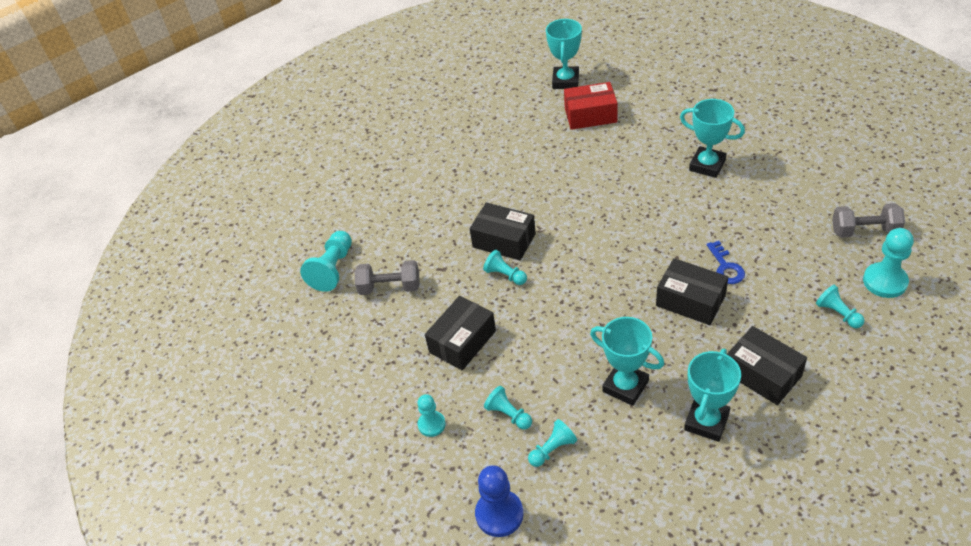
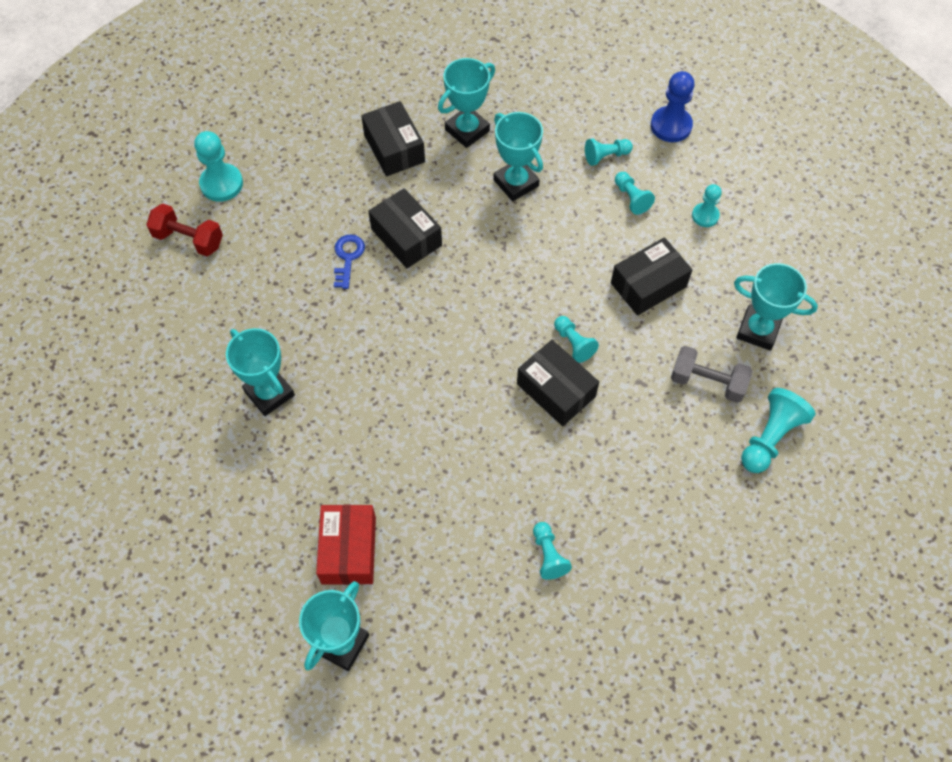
camera: 165 degrees left, 15 degrees up
(358, 340) = (758, 330): none -> turquoise trophy
(590, 115) = (349, 550): red box -> red box turned 75 degrees clockwise
(838, 313) = (288, 172): turquoise pawn -> turquoise pawn (548, 555)
(864, 231) = (189, 239): grey dumbbell -> red dumbbell

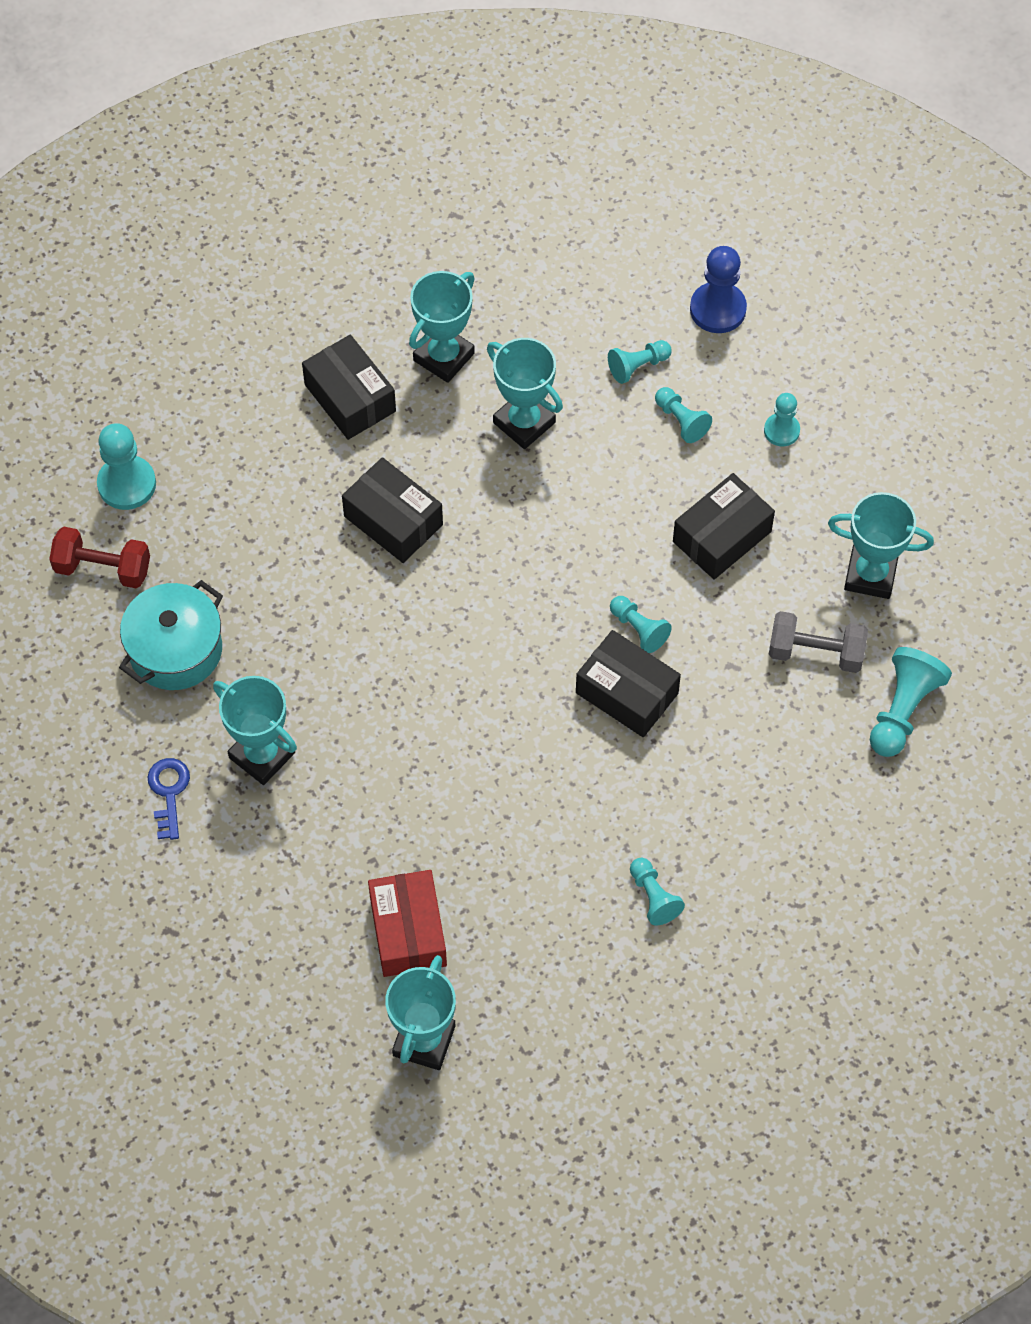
camera: 10 degrees left, 0 degrees up
(225, 305) = (175, 650): none -> turquoise pot
(348, 257) = (322, 560): blue key -> blue key (168, 792)

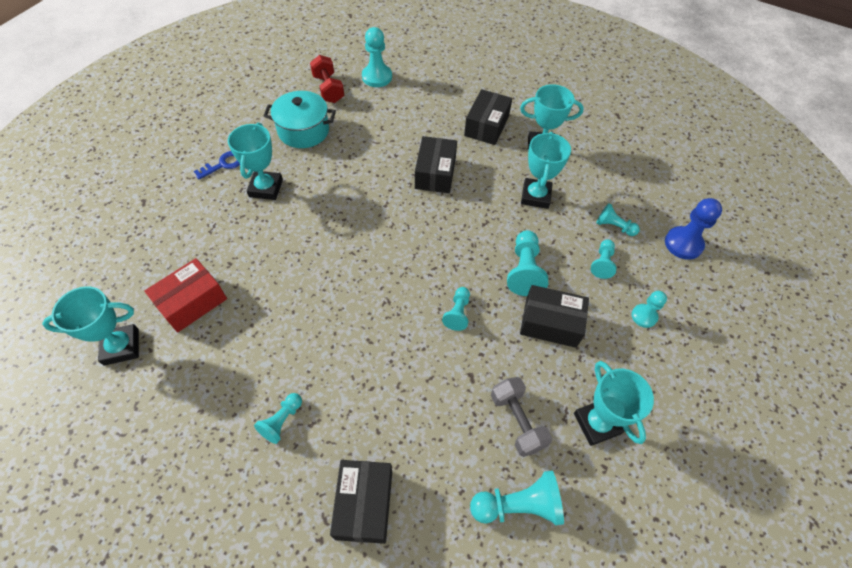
camera: 55 degrees right, 5 degrees down
(627, 693) = (412, 329): black box -> black box (364, 504)
(630, 515) = (524, 270): none -> turquoise pawn

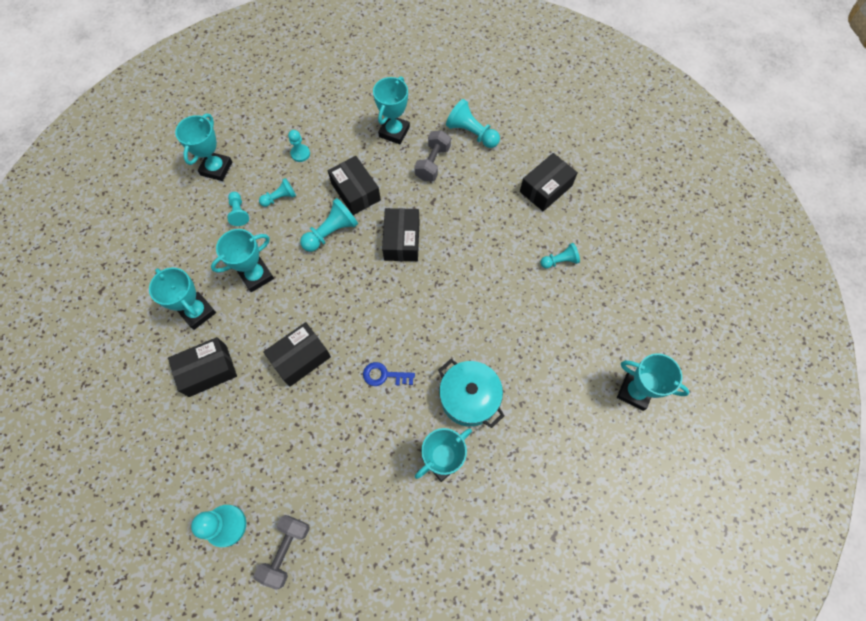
camera: 135 degrees left, 10 degrees up
(192, 302) = (567, 390): red box -> none
(223, 164) = (458, 524): blue key -> blue key (384, 375)
(303, 131) = (358, 507): turquoise pot -> turquoise pot (469, 398)
(328, 89) = (286, 550): red dumbbell -> grey dumbbell
(457, 313) = (402, 240): turquoise pawn -> black box
(683, 244) = (216, 168): blue pawn -> turquoise trophy

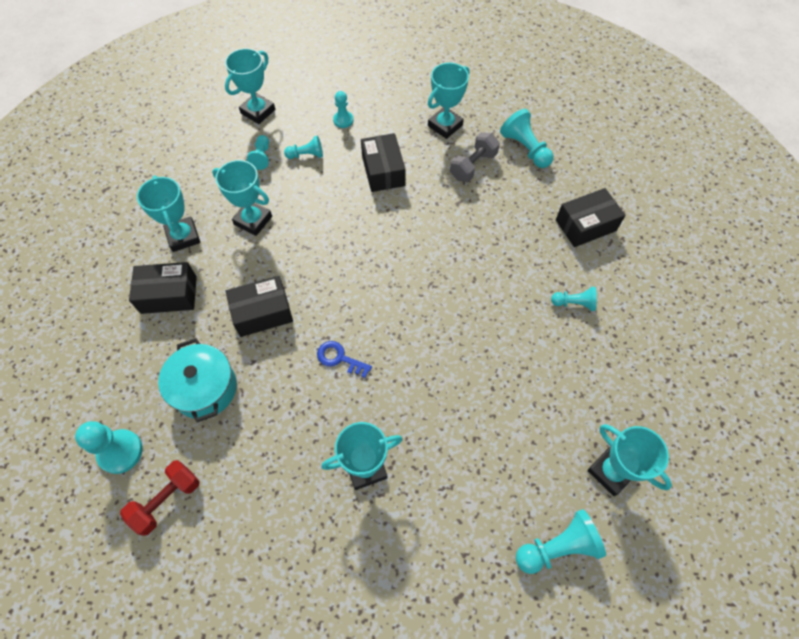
camera: 20 degrees right, 5 degrees down
(256, 276) = (253, 220): turquoise trophy -> turquoise trophy turned 45 degrees clockwise
(286, 550) = (167, 500): grey dumbbell -> red dumbbell
(331, 232) = (343, 202): turquoise pawn -> turquoise pawn (557, 547)
(402, 240) = (411, 231): black box -> none
(469, 398) = (420, 412): turquoise pot -> turquoise pot (205, 388)

